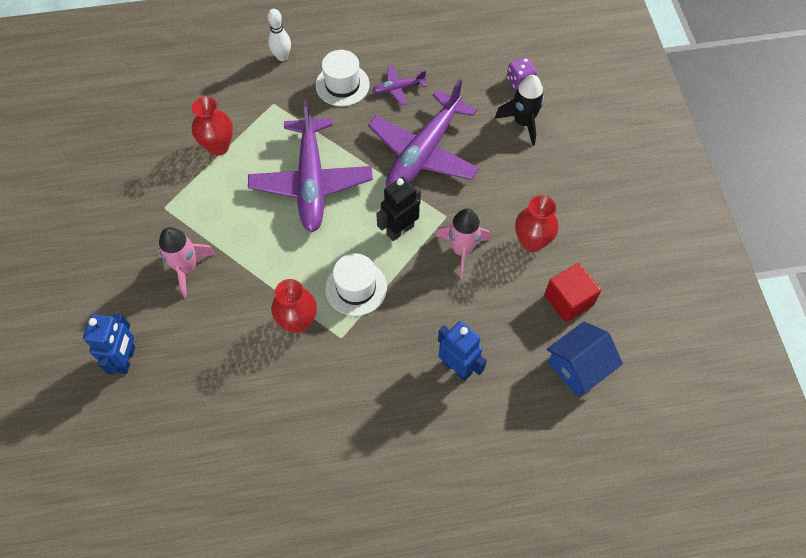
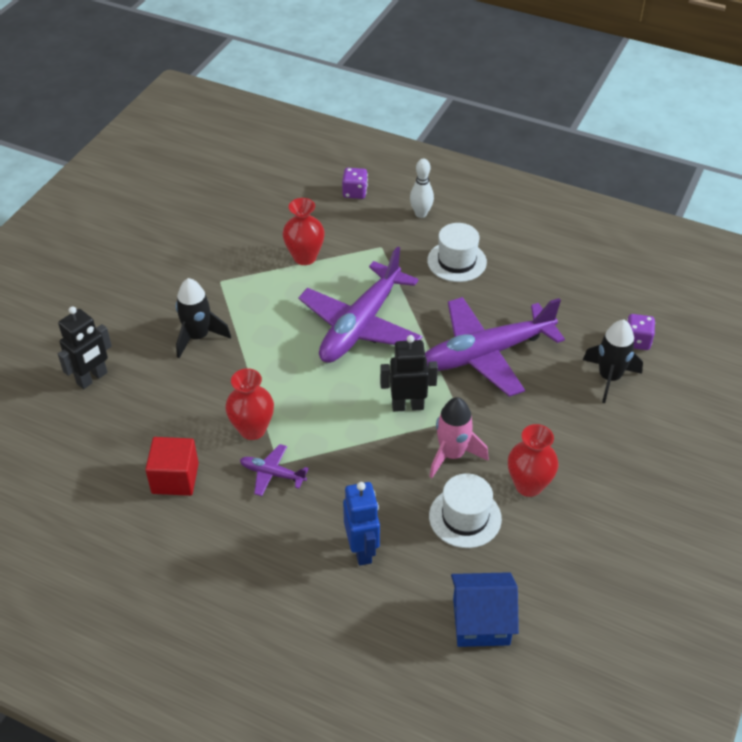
camera: 35 degrees right, 15 degrees down
(126, 359) = (92, 378): blue robot -> black robot
(187, 268) = (198, 337): pink rocket -> black rocket
(213, 65) = (355, 192): none -> purple dice
(356, 288) = (326, 431): white hat -> white hat (465, 517)
(398, 88) = (507, 289): purple plane -> purple plane (272, 474)
(568, 300) = (522, 557): red cube -> red cube (175, 478)

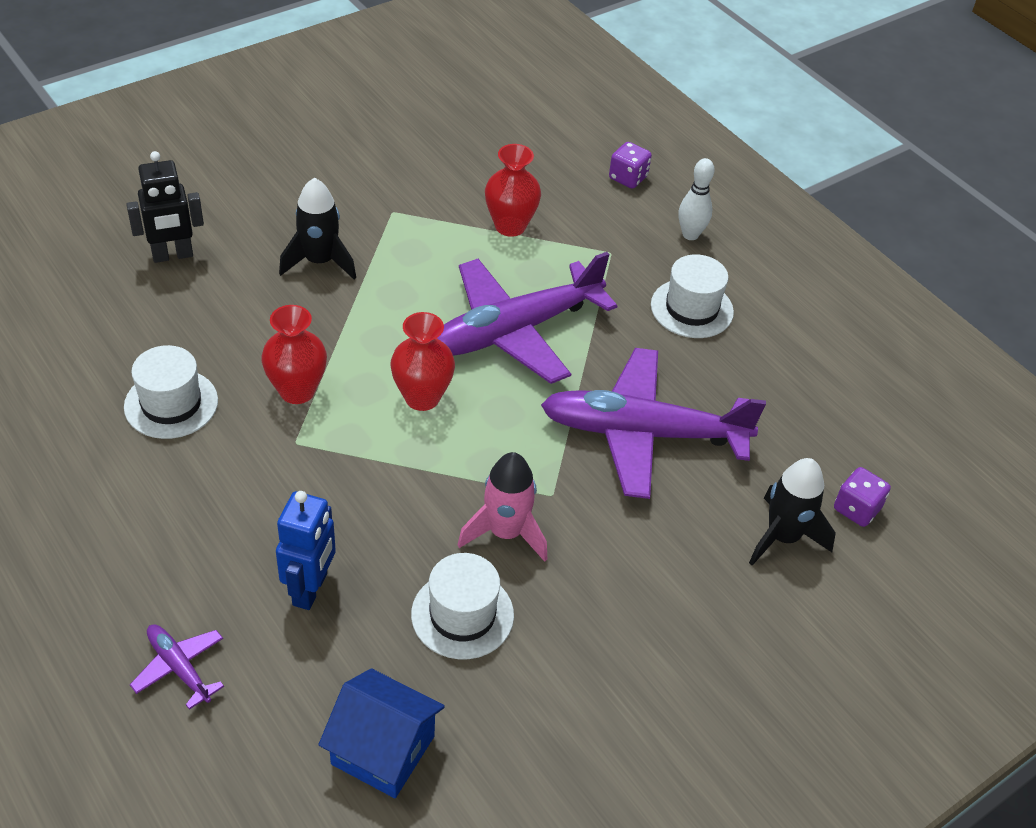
camera: 25 degrees right, 0 degrees up
(175, 478) = (171, 404): red cube -> white hat
(272, 474) = (279, 451): purple plane -> purple plane (179, 668)
(407, 406) = (497, 449): black robot -> none
(528, 485) = (572, 617): red vase -> red vase (422, 397)

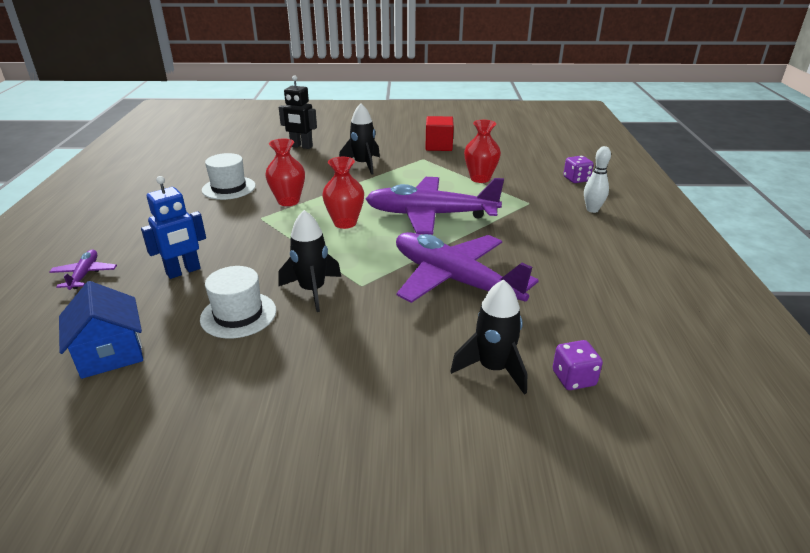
camera: 40 degrees right, 15 degrees down
(387, 170) = (438, 146): none -> red cube
(505, 533) = (312, 290): pink rocket -> black rocket
(692, 308) = (556, 239): white hat -> none

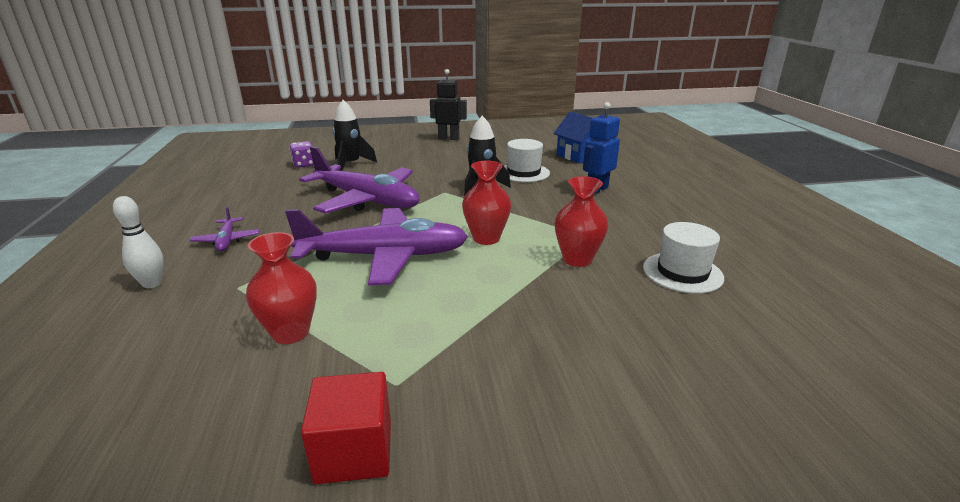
camera: 170 degrees right, 5 degrees down
(85, 275) = (669, 183): purple plane -> purple plane (227, 240)
(301, 146) = (693, 401): black robot -> black robot (448, 138)
(363, 165) = (515, 348): black rocket -> none
(576, 179) = (102, 350): purple dice -> none

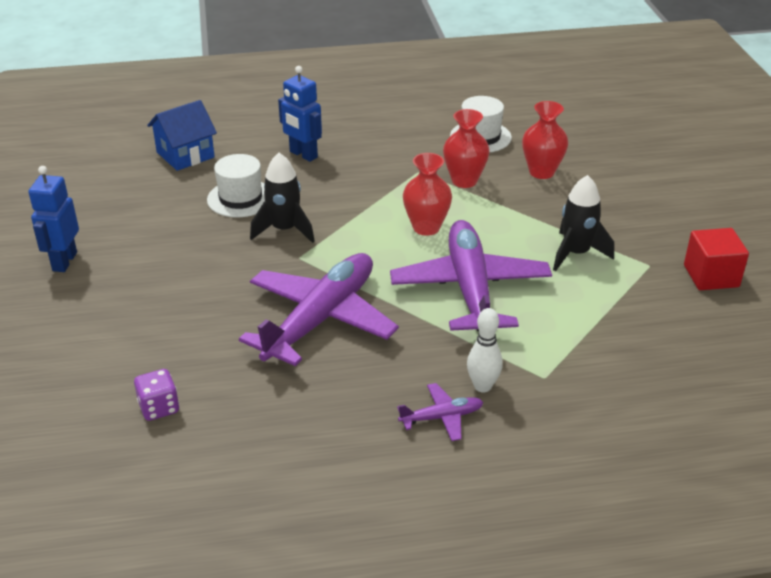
camera: 90 degrees left, 10 degrees up
(152, 284) = (548, 446): white bowling pin -> white bowling pin (482, 386)
(290, 333) = (606, 325): red vase -> red vase (541, 172)
(351, 164) = (172, 353): black rocket -> black rocket (576, 253)
(448, 138) = (64, 261): black robot -> blue robot

